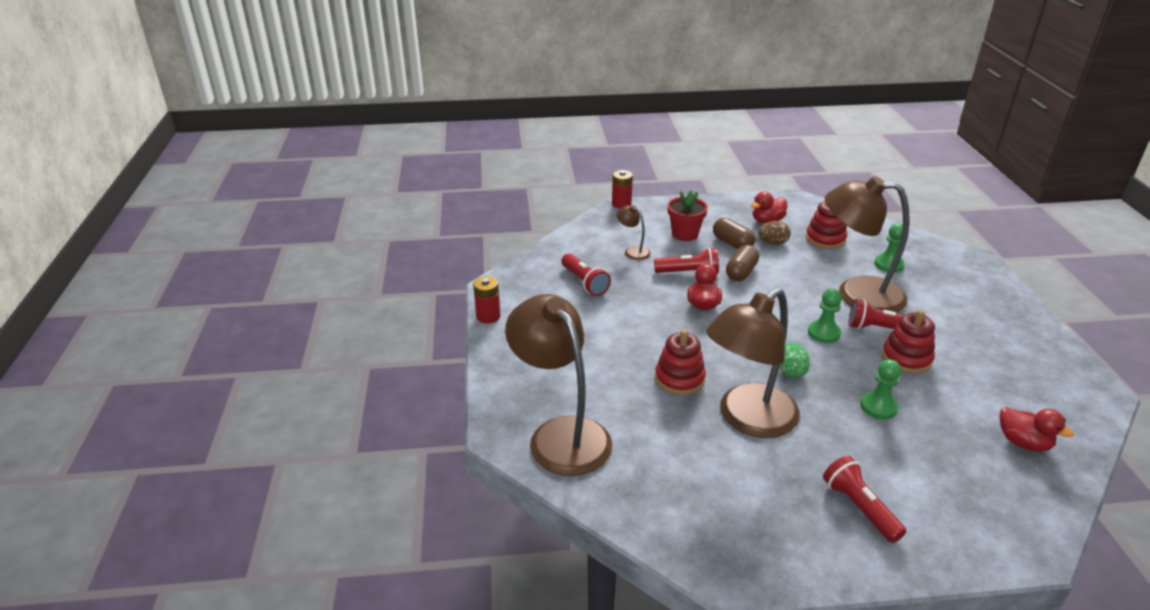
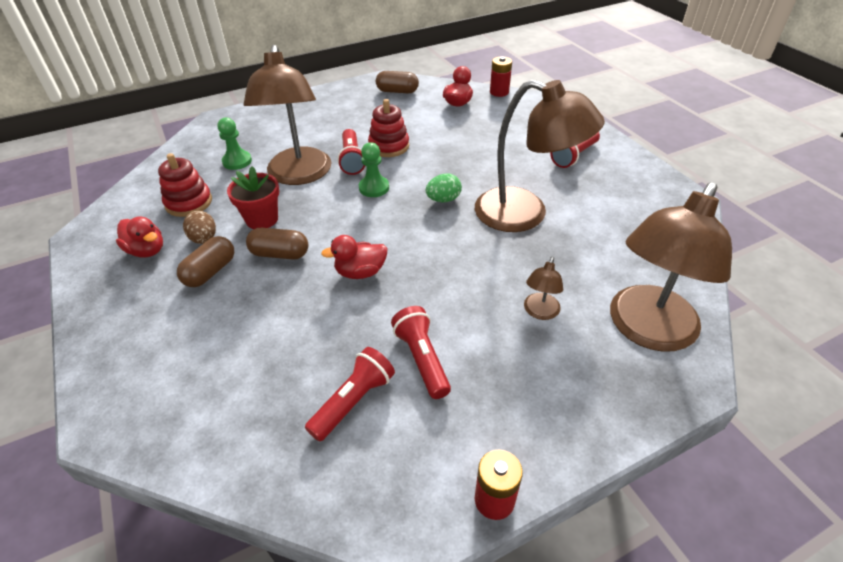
camera: 110 degrees left, 10 degrees up
(621, 204) = (88, 426): red battery -> red battery (499, 92)
(632, 251) = (250, 368): brown lamp -> brown lamp (540, 312)
(679, 379) = (500, 264): red stacking toy -> none
(685, 234) = (191, 321): red flower pot -> red flower pot (262, 219)
(689, 272) = (293, 297): red flashlight -> red flashlight (422, 359)
(878, 407) = (460, 155): green pawn -> none
(1058, 395) = (397, 91): none -> brown capsule

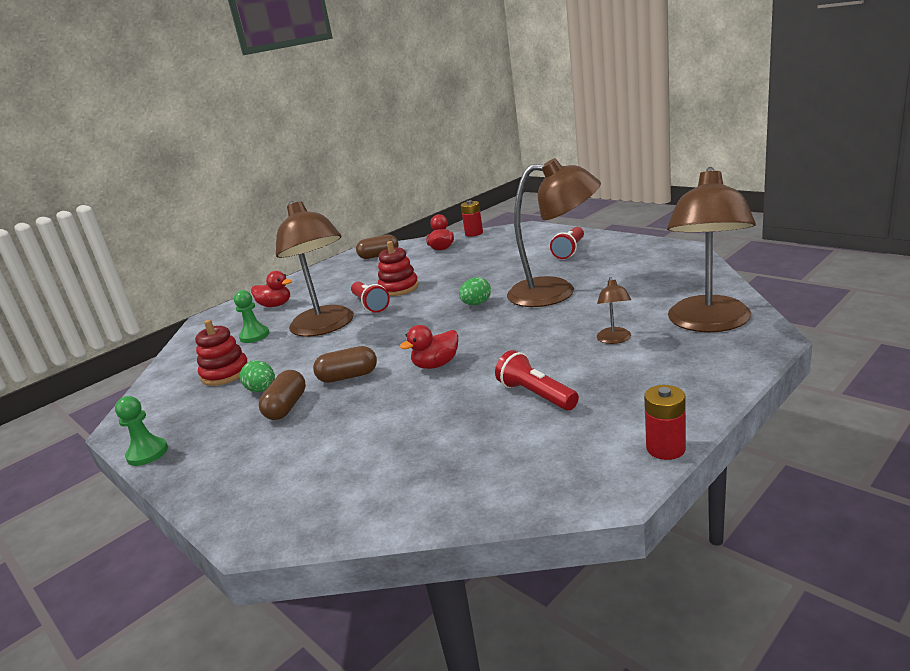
camera: 15 degrees left, 20 degrees down
(147, 250) = (206, 414): red duck -> red duck (275, 305)
(204, 239) = (262, 390): brown egg -> green egg
(262, 219) = (311, 362): red flower pot -> none
(354, 401) = (495, 437): red flashlight -> none
(374, 188) = (406, 315): green pawn -> green pawn (147, 453)

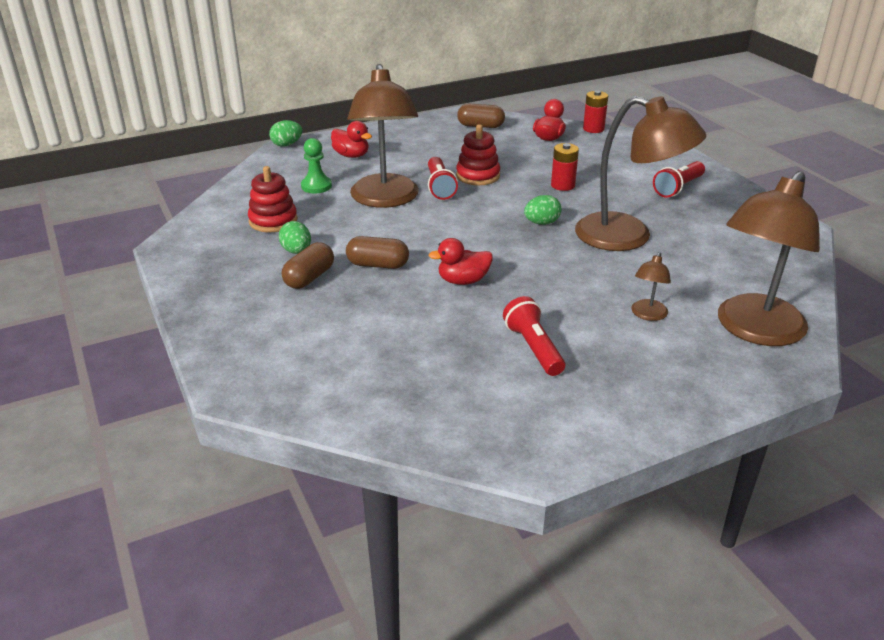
camera: 15 degrees right, 10 degrees up
(147, 453) = (177, 282): green pawn -> none
(209, 314) = (287, 144): none -> green egg
(665, 448) = (612, 446): red battery -> red battery (563, 185)

